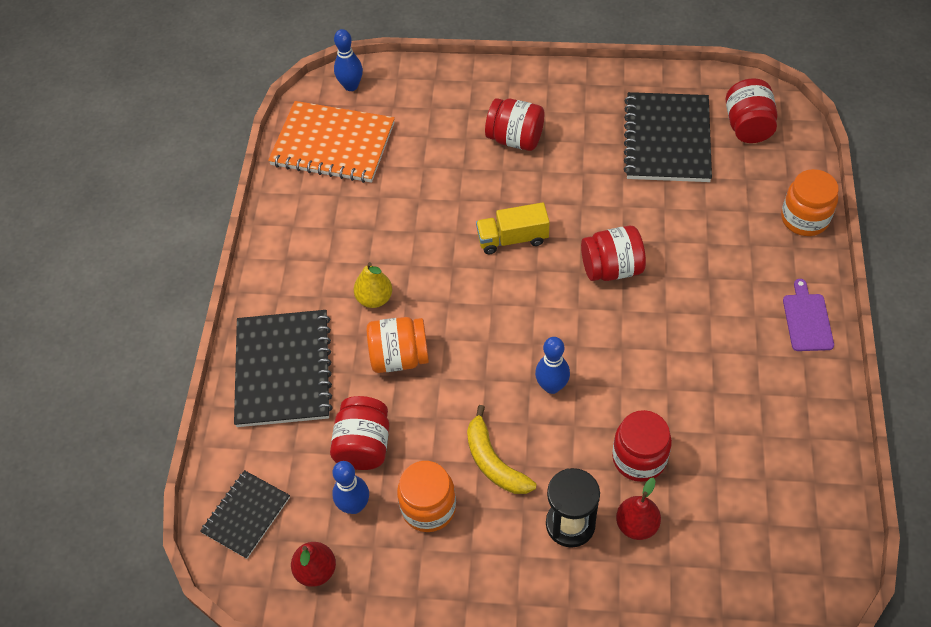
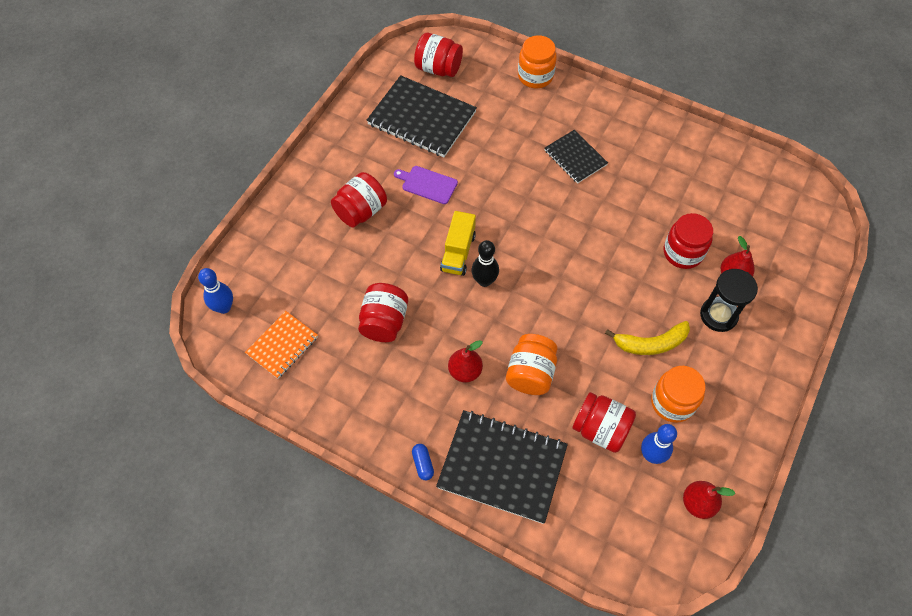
camera: 70 degrees left, 5 degrees up
(246, 515) = (629, 543): black notebook -> black notebook (575, 158)
(259, 302) = (423, 464): none -> blue capsule
(333, 144) = (282, 345): orange notebook -> orange notebook, size x0.57
(374, 298) = (465, 371): yellow pear -> red pear
(490, 275) = (484, 281): none -> black bowling pin
(551, 386) = (603, 281): blue bowling pin -> none
(611, 268) = (519, 201): red jar -> red jar (384, 322)
(807, 320) = (616, 113): purple cutting board -> purple cutting board (427, 184)

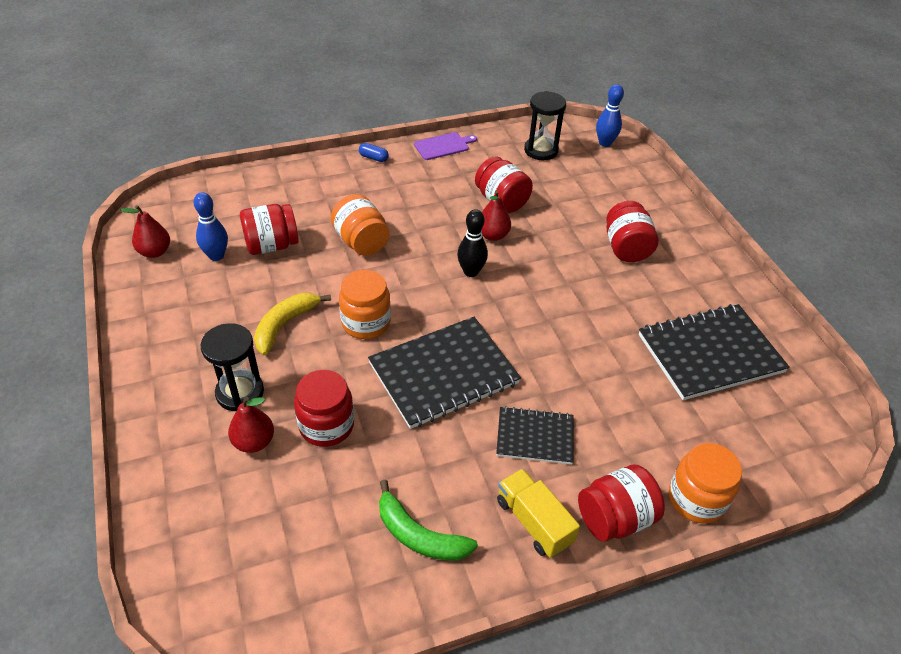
camera: 130 degrees right, 15 degrees down
(282, 345) = (541, 150): orange notebook -> black hourglass
(427, 184) = (615, 304): purple cutting board -> purple cutting board (443, 146)
(438, 68) = (782, 416): red jar -> red jar (615, 518)
(458, 252) = (517, 275): yellow truck -> yellow truck (533, 522)
(465, 371) = (409, 213): red pear -> red pear (492, 235)
(502, 467) = (321, 186): black notebook -> black notebook (444, 374)
(672, 402) = (228, 297): orange jar -> orange jar (366, 323)
(685, 163) = (419, 535): none -> green banana

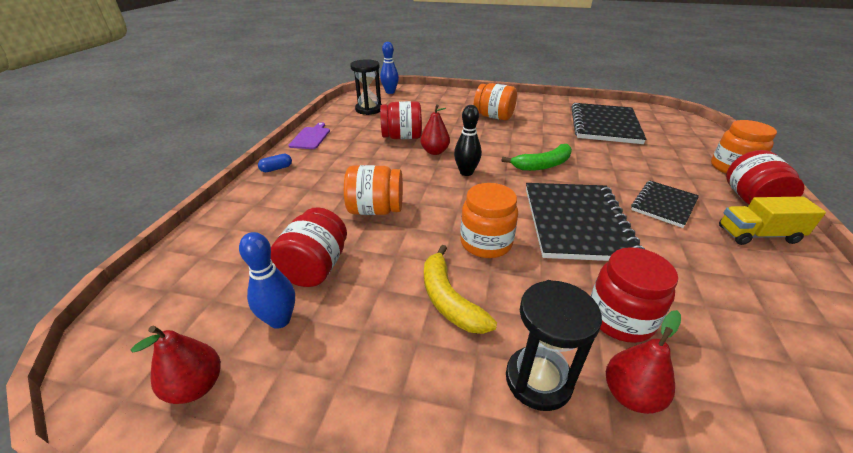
camera: 55 degrees left, 10 degrees down
(419, 535) = (781, 303): green banana -> green banana (543, 165)
(626, 248) = (493, 117): red jar -> orange jar

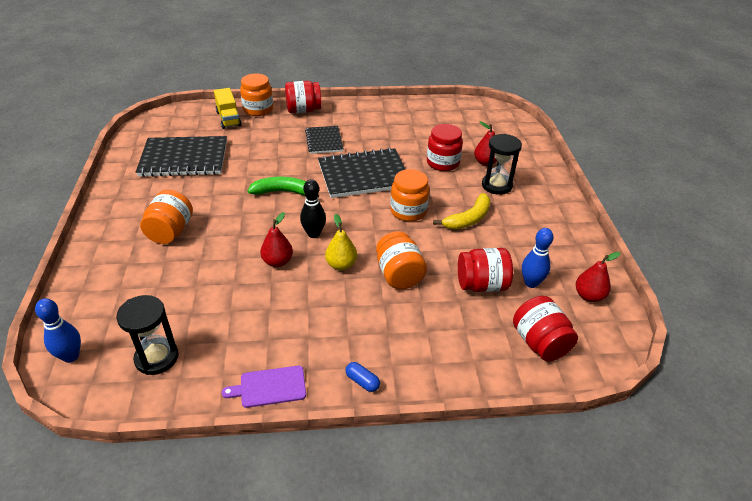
camera: 110 degrees left, 5 degrees up
(402, 137) = (247, 296): red jar -> red jar (540, 343)
(412, 180) = (341, 265): none -> yellow pear
(543, 165) = (283, 192): green banana -> green banana turned 45 degrees counterclockwise
(663, 205) = (324, 141): black notebook -> black notebook turned 60 degrees clockwise
(758, 235) = (344, 115): yellow truck -> yellow truck (228, 119)

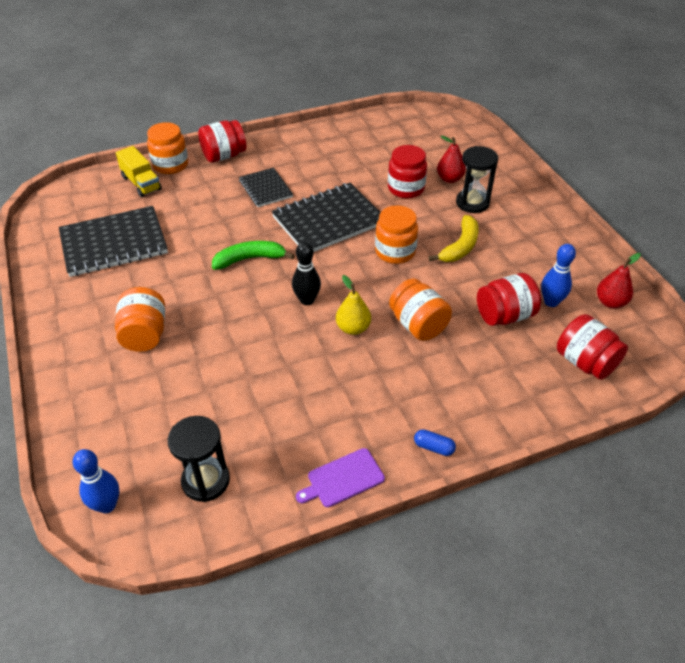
camera: 15 degrees left, 5 degrees up
(277, 262) = (283, 341): red pear -> none

